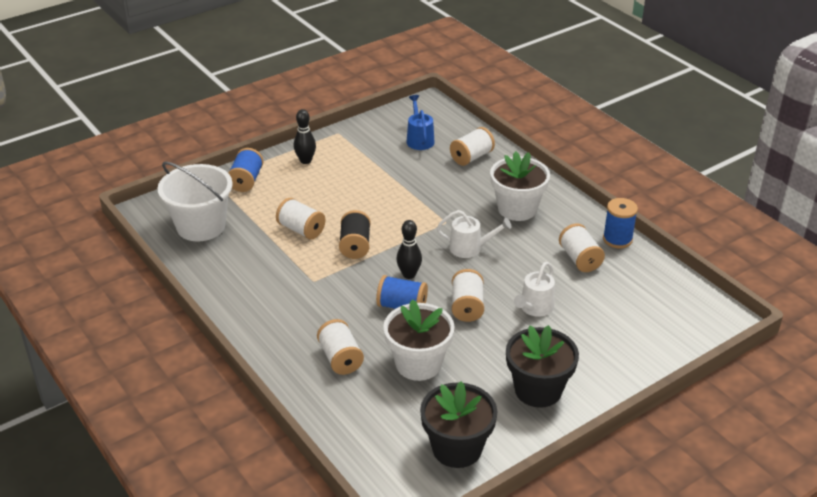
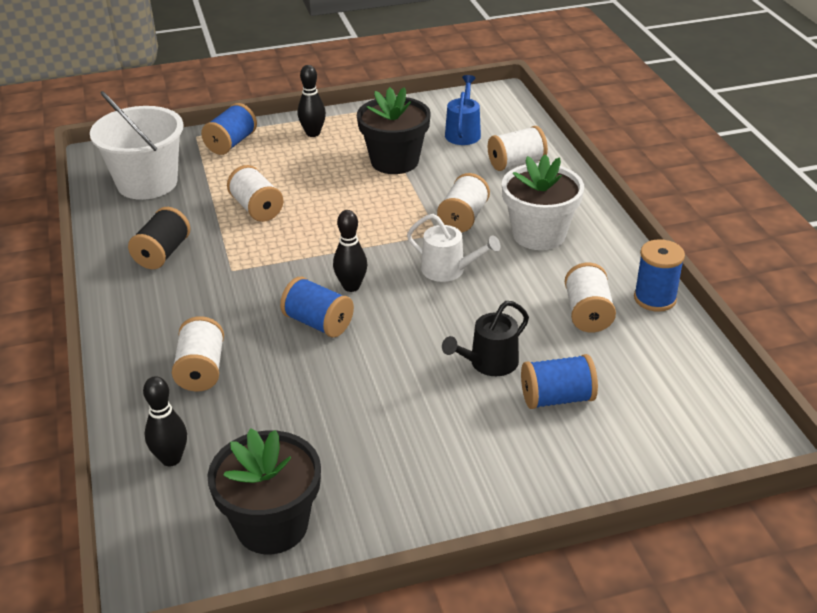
camera: 20 degrees right, 0 degrees up
(355, 246) = (307, 239): black spool -> black spool (162, 253)
(360, 423) = (171, 459): none -> black bowling pin
(418, 364) = (292, 400): white flower pot -> none
(467, 307) = (400, 342): white spool -> white spool (463, 218)
(534, 308) = (489, 363): white watering can -> black watering can
(538, 390) = (429, 474): black flower pot -> black flower pot (394, 161)
(591, 321) = (557, 398): none -> blue spool

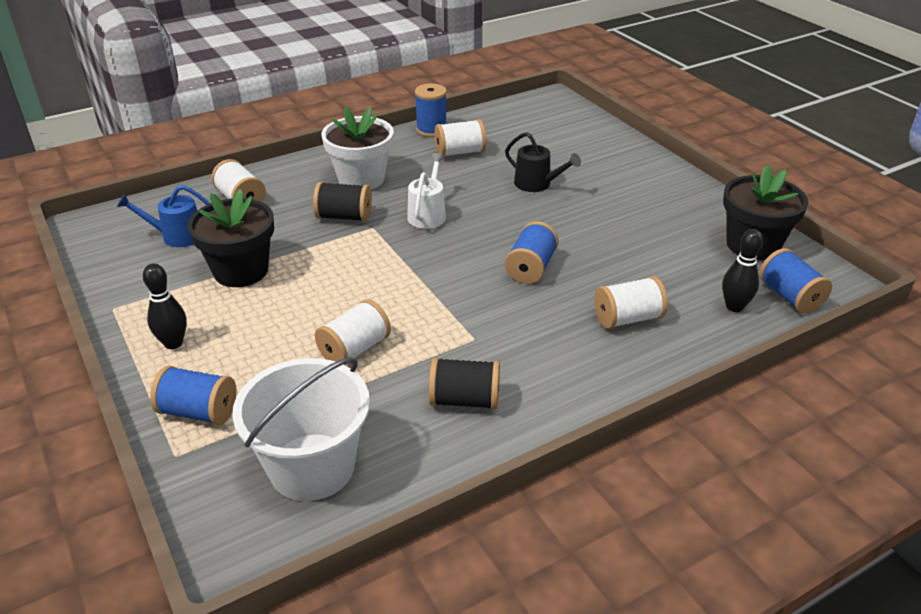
camera: 105 degrees left, 0 degrees up
(351, 286) = (471, 260): black bowling pin -> none
(463, 218) = (344, 217): white spool -> black spool
(557, 398) = (557, 157): blue spool -> blue spool (789, 296)

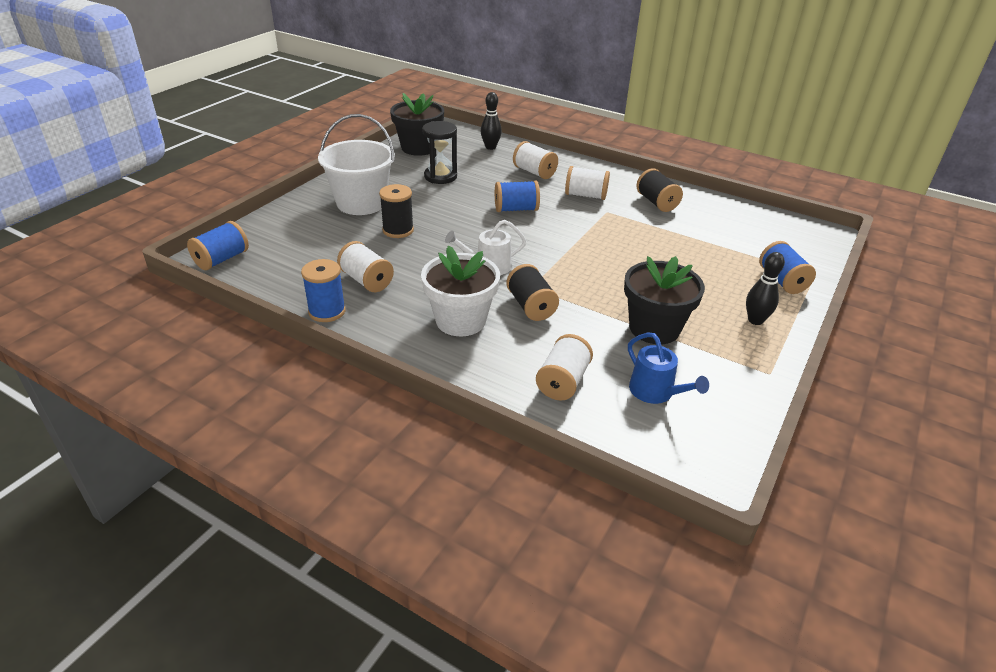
camera: 120 degrees left, 0 degrees up
(312, 467) = (756, 230): white bucket -> white bucket (361, 203)
(354, 349) = (666, 247): white spool -> white spool (585, 195)
(536, 184) = (398, 230): black watering can -> black spool
(652, 239) = (440, 176): none -> black hourglass
(789, 296) = (465, 135): blue spool -> blue spool (221, 259)

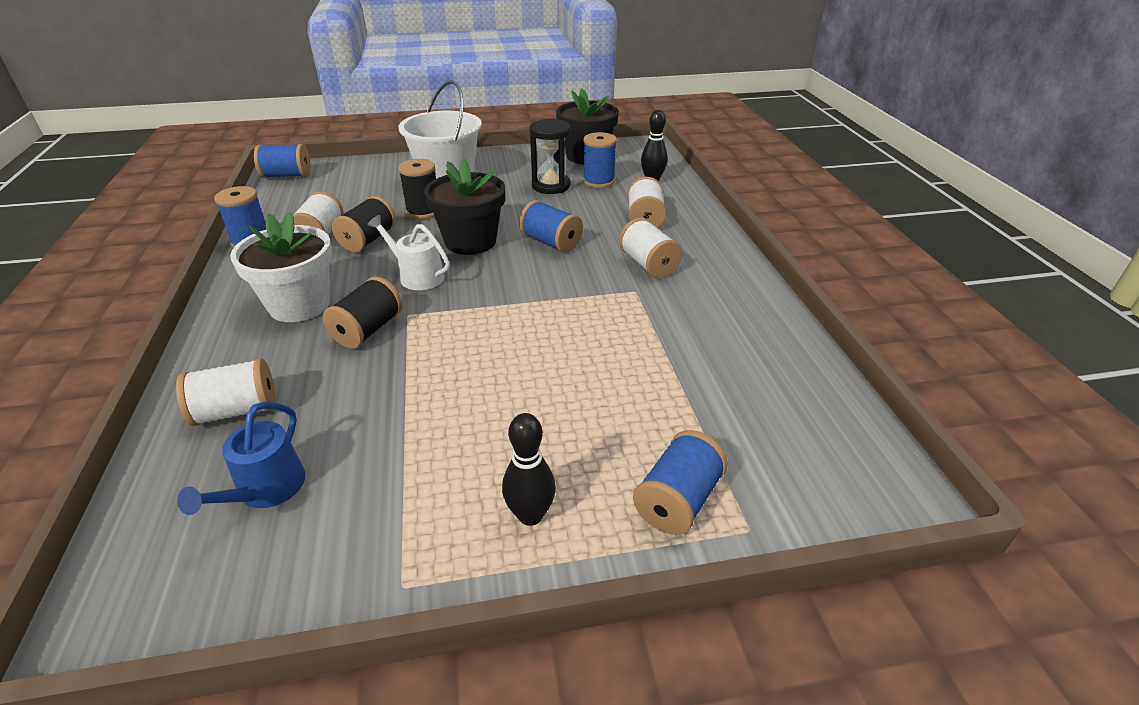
camera: 50 degrees right, 0 degrees up
(462, 161) = (598, 181): none -> blue spool
(654, 328) = (411, 430): black flower pot -> black flower pot (470, 242)
(656, 202) = (716, 312): black spool -> black spool (368, 240)

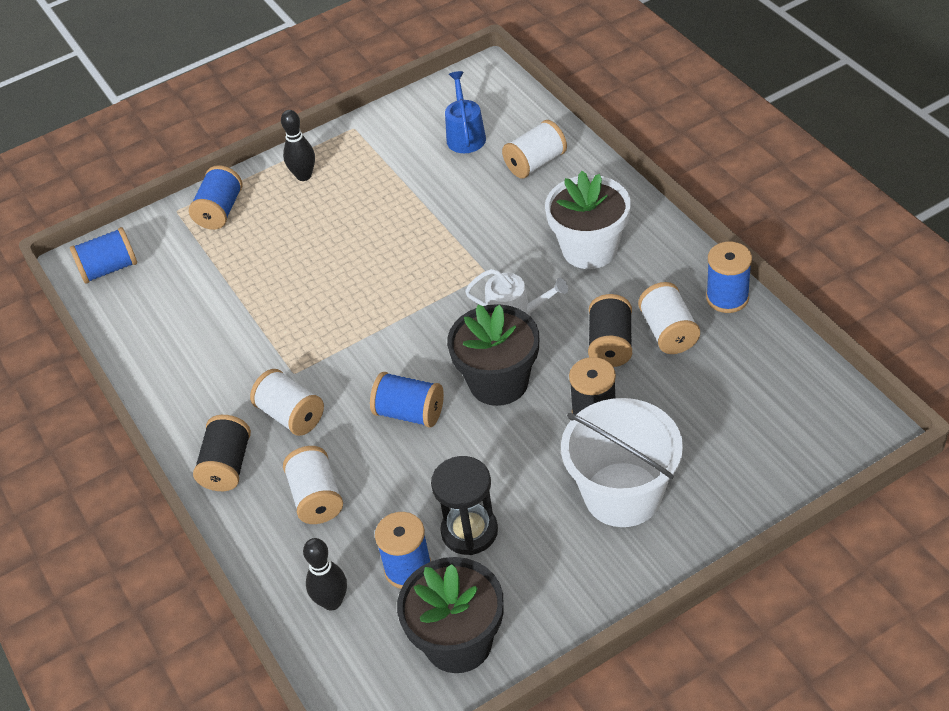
camera: 165 degrees right, 10 degrees up
(287, 176) = (844, 420): blue spool -> blue spool (109, 269)
(368, 330) = (506, 247): black spool -> black spool (227, 466)

